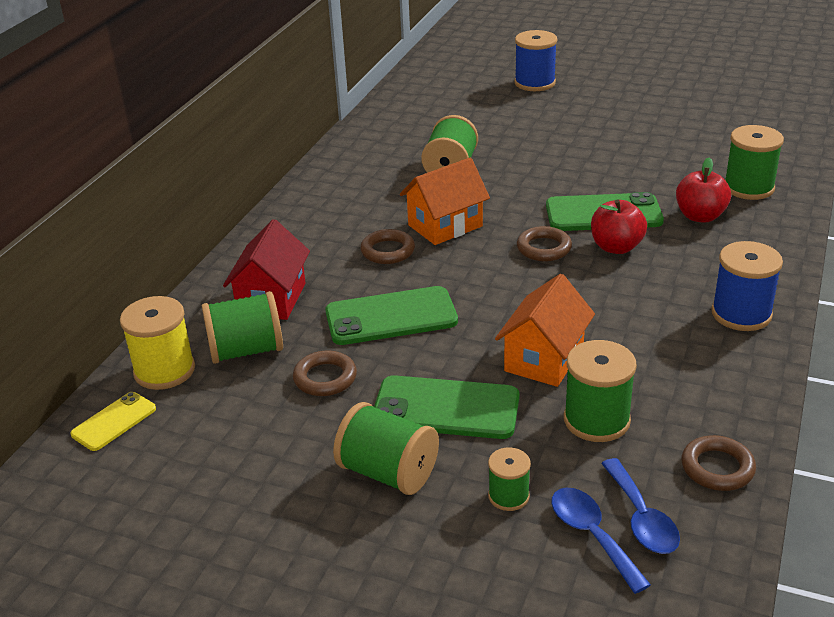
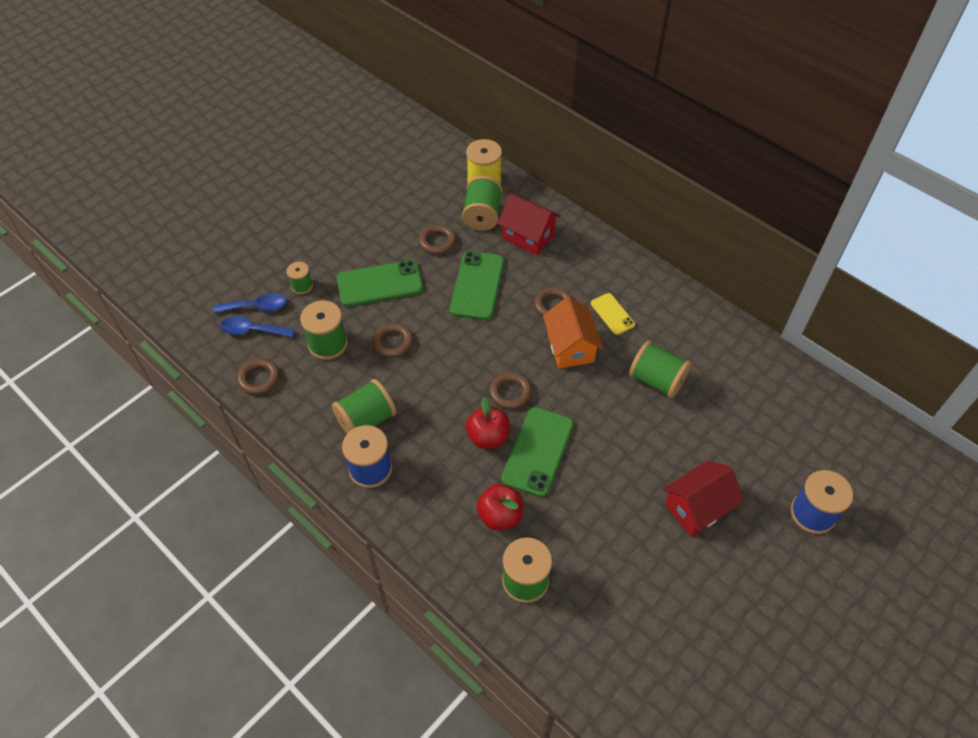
camera: 110 degrees right, 20 degrees up
(114, 421) = (453, 158): yellow phone -> yellow phone (612, 314)
(388, 472) = (348, 247): green spool -> green spool (366, 420)
(446, 408) = (380, 283): green phone -> green phone turned 45 degrees clockwise
(544, 359) = (393, 342): orange house -> brown ring
(581, 126) = (697, 508): none -> red house

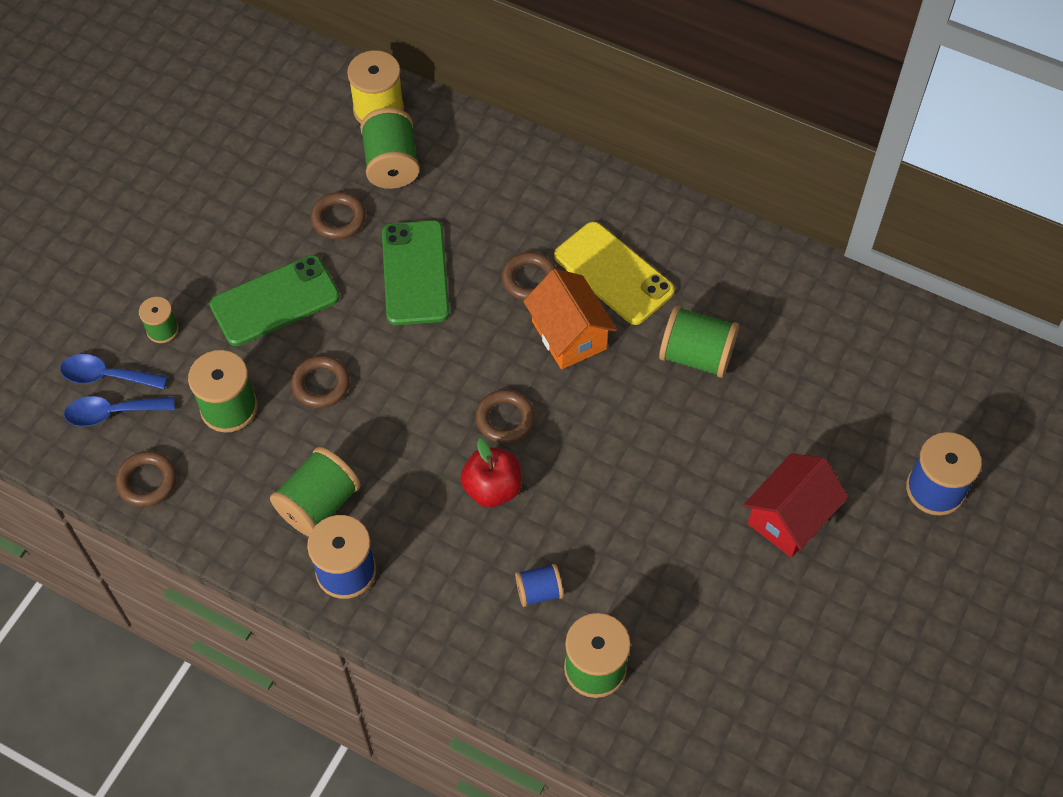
camera: 15 degrees left, 5 degrees up
(256, 307) = (106, 376): blue spoon -> blue spoon turned 150 degrees counterclockwise
(500, 515) = (539, 591): red apple -> blue spool
(528, 236) = (466, 182): red house -> none
(538, 451) = (564, 492): green phone -> none
(612, 314) = (613, 273): yellow phone -> yellow phone, size x1.76

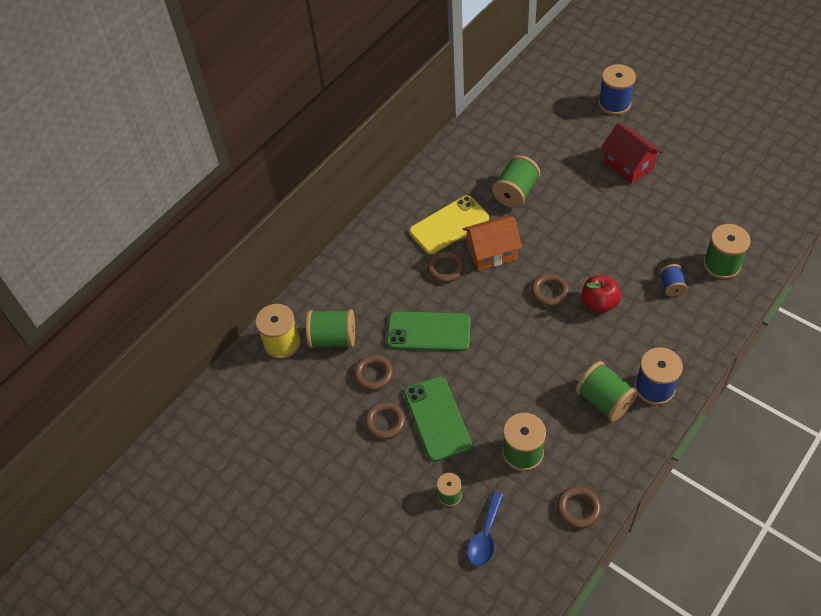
camera: 75 degrees left, 5 degrees down
(112, 413) = (518, 532): blue spoon -> none
(321, 384) = (511, 394): brown ring -> brown ring (385, 422)

